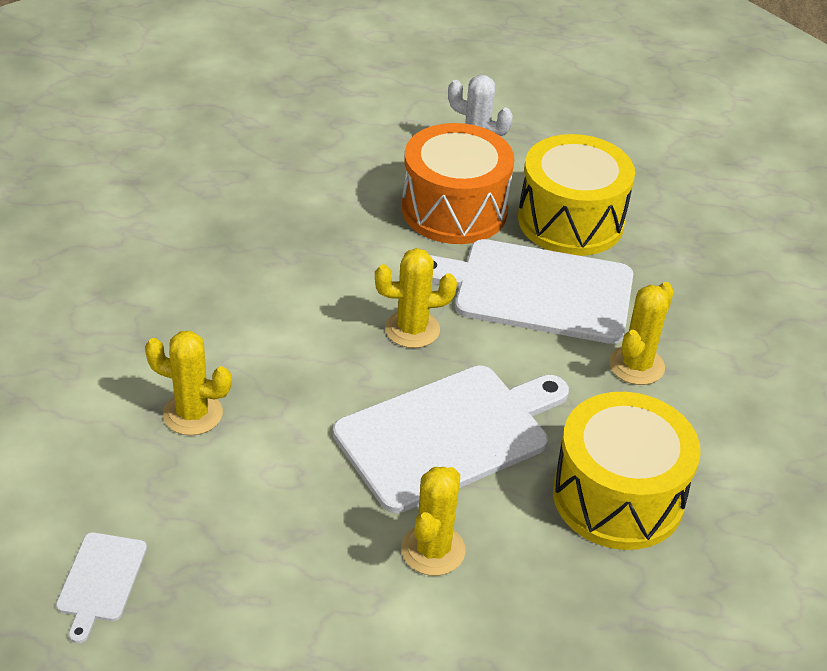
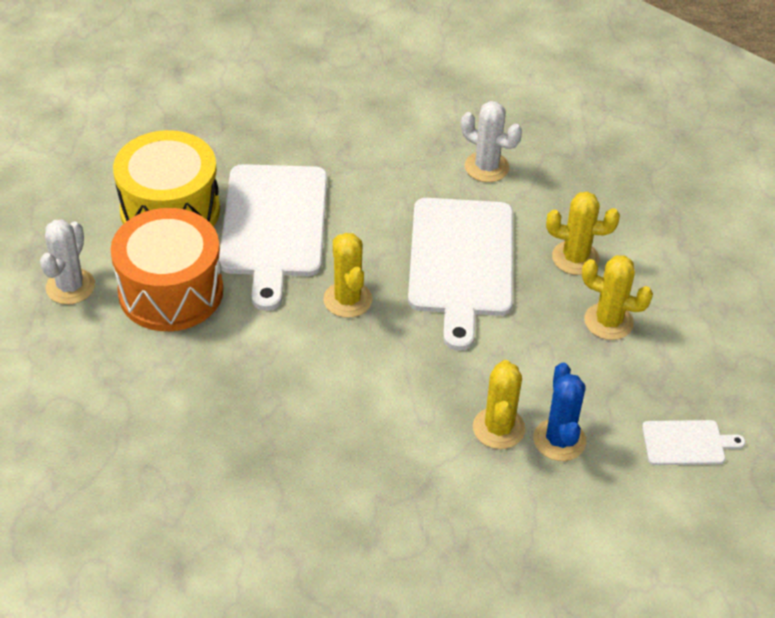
camera: 100 degrees left, 5 degrees up
(156, 461) = (559, 440): none -> blue cactus
(448, 434) = (461, 262): white cutting board -> white cutting board turned 135 degrees counterclockwise
(618, 496) = (486, 167): yellow drum -> white cactus
(636, 365) = (348, 162): yellow cactus -> yellow cactus (608, 321)

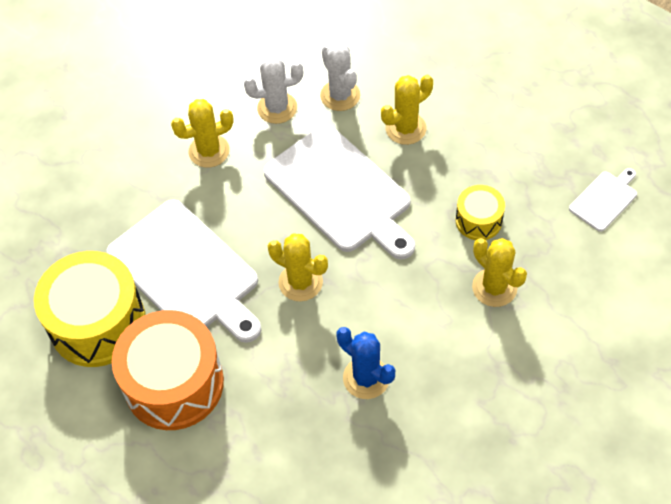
camera: 40 degrees left, 10 degrees up
(70, 286) = (96, 445): white cactus -> white cactus (340, 95)
(550, 370) = (478, 220): none -> yellow drum
(559, 440) = (536, 263): blue cactus -> blue cactus (366, 378)
(608, 321) = (474, 156): yellow cactus -> yellow cactus (209, 151)

